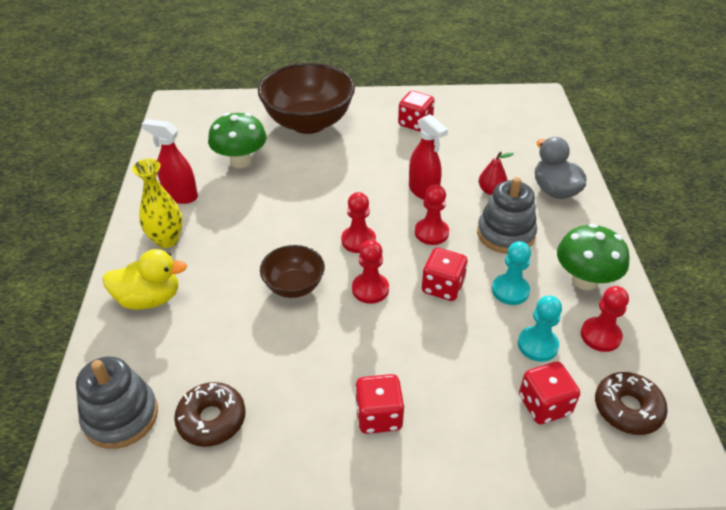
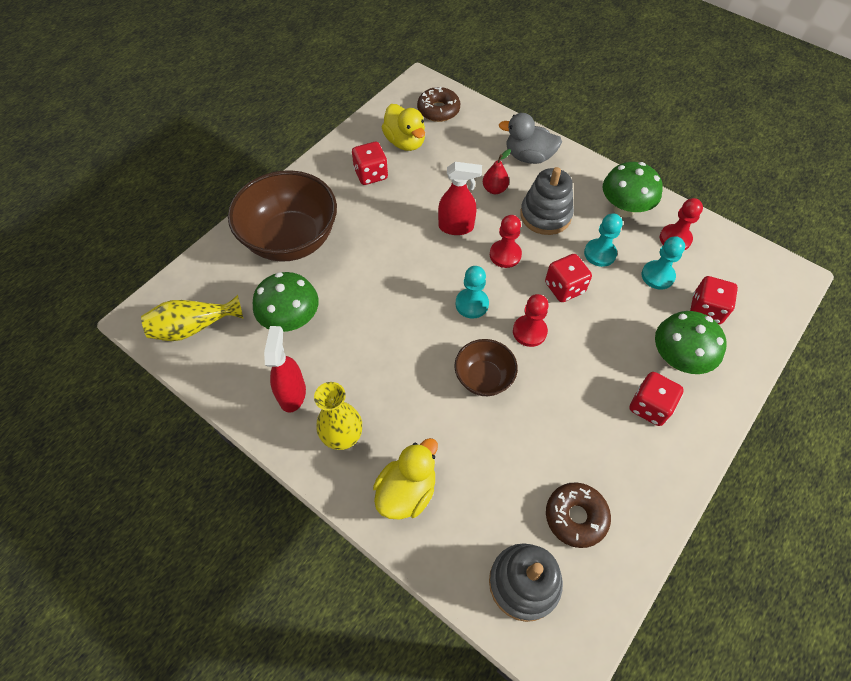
camera: 50 degrees left, 15 degrees up
(180, 196) = (292, 394): red spray bottle -> red spray bottle turned 120 degrees clockwise
(190, 125) = (193, 327): none -> yellow vase
(358, 240) = (471, 304): red pawn -> turquoise pawn
(457, 411) = (677, 359): none -> green mushroom
(470, 121) = (405, 142): none -> yellow duck
(627, 408) = (738, 271): brown donut -> brown donut (438, 110)

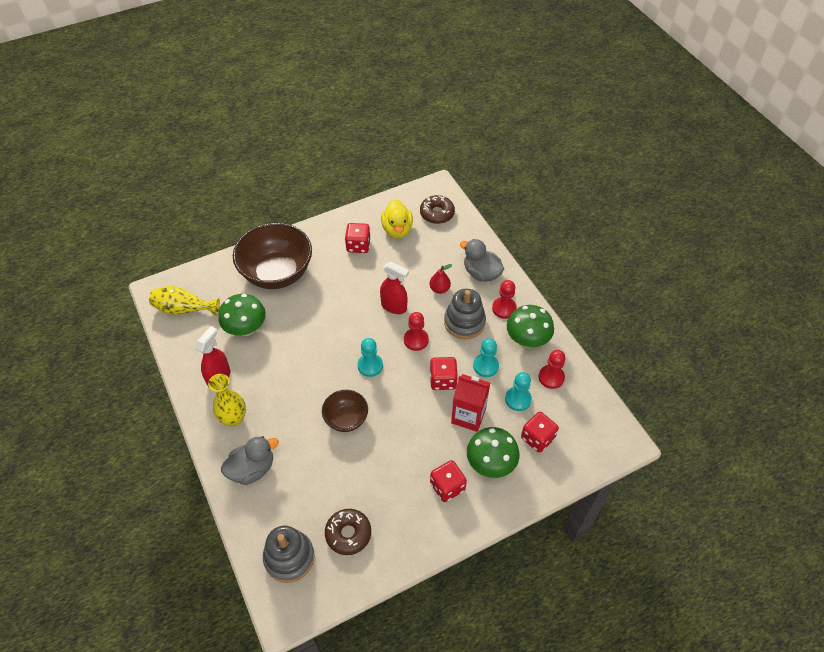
camera: 25 degrees right, 5 degrees down
(407, 491) = (252, 469): yellow duck -> grey duck
(529, 331) = (397, 401): red pawn -> red pawn (504, 308)
(618, 316) = (468, 416): none -> red carton

